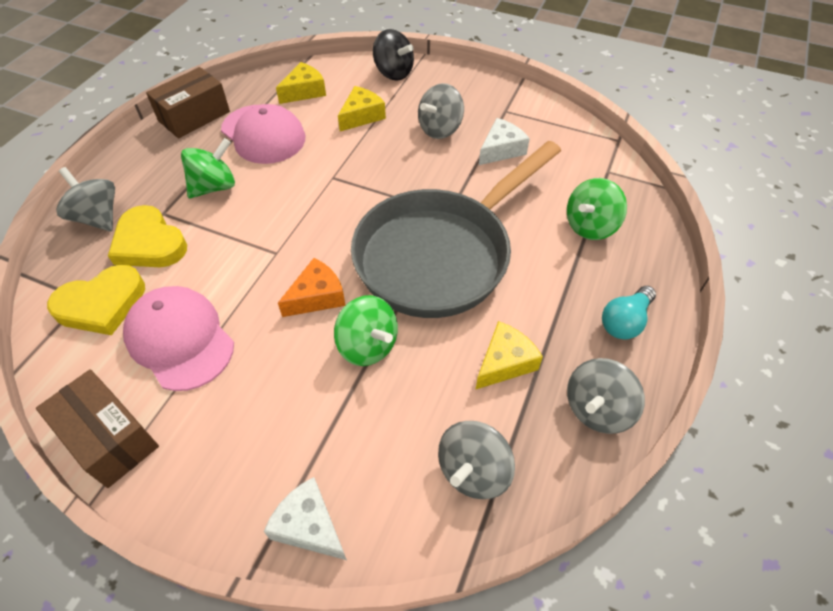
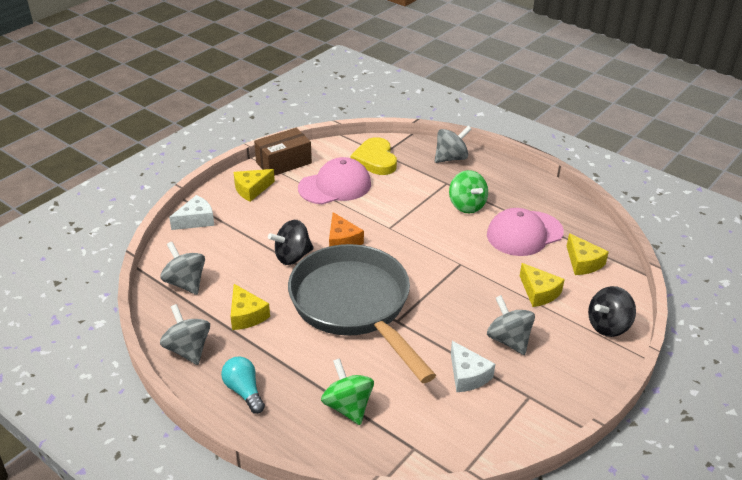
camera: 105 degrees right, 15 degrees down
(149, 243) = (419, 177): yellow heart -> none
(194, 116) = (556, 201): brown box -> none
(201, 463) = (251, 189): none -> yellow cheese
(368, 345) = (292, 256): green spinning top -> black spinning top

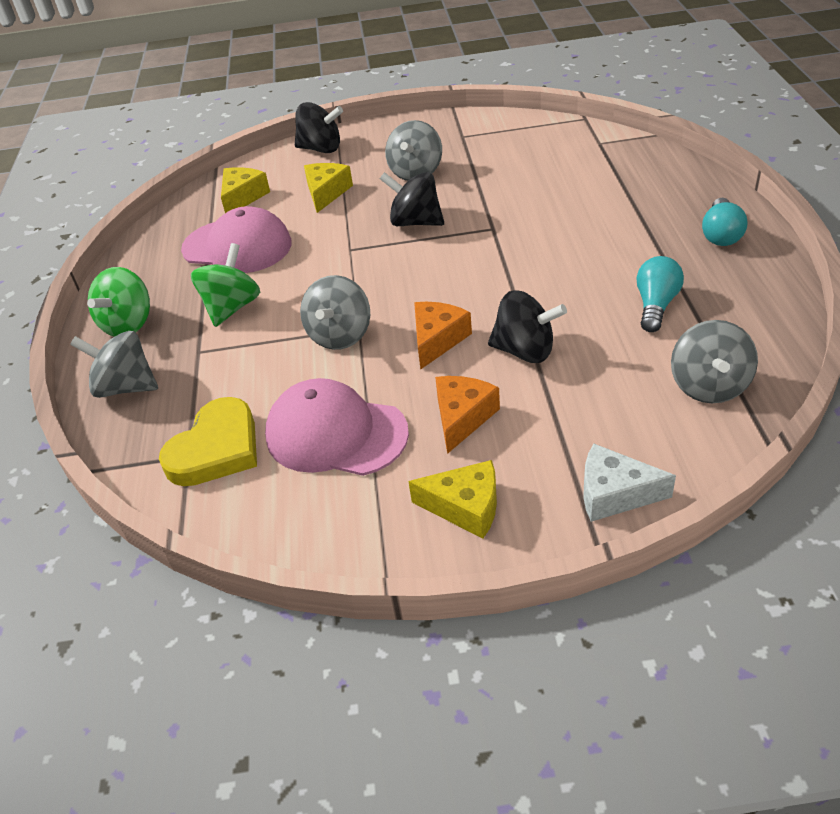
camera: 130 degrees left, 5 degrees up
(188, 349) = (760, 299): grey spinning top -> grey spinning top (340, 335)
(246, 315) = (655, 305): yellow cheese -> turquoise light bulb
(283, 163) = (350, 538): brown box -> none
(289, 216) = (462, 417): none -> orange cheese
(348, 406) = (625, 185): green spinning top -> green spinning top (128, 324)
(354, 306) = (518, 259): grey pan -> none
(450, 300) = (415, 222): none -> black spinning top
(467, 375) = (490, 165): white cheese -> none

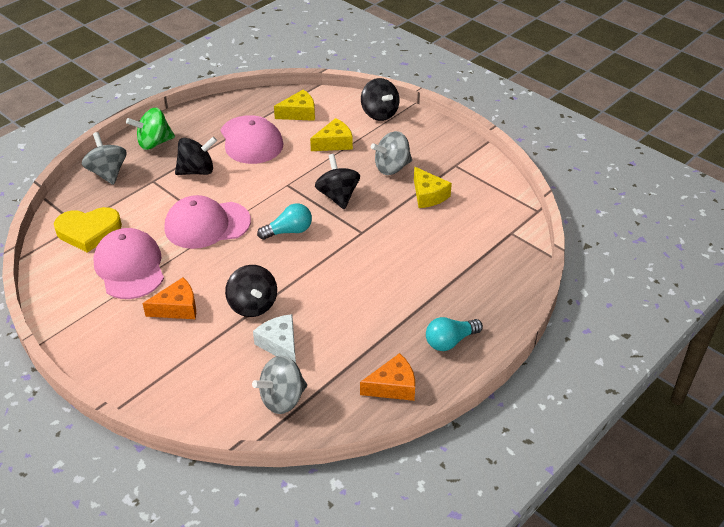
camera: 45 degrees right, 0 degrees up
(232, 307) = (197, 171): green spinning top -> black spinning top
(340, 335) = (207, 225): grey spinning top -> pink cap
(437, 340) = (234, 264): orange cheese -> orange cheese (393, 386)
(465, 507) = (112, 343): yellow cheese -> yellow cheese (428, 195)
(614, 494) = (162, 396): white cheese -> white cheese (280, 344)
(655, 305) = (343, 342): turquoise light bulb -> turquoise light bulb (288, 231)

